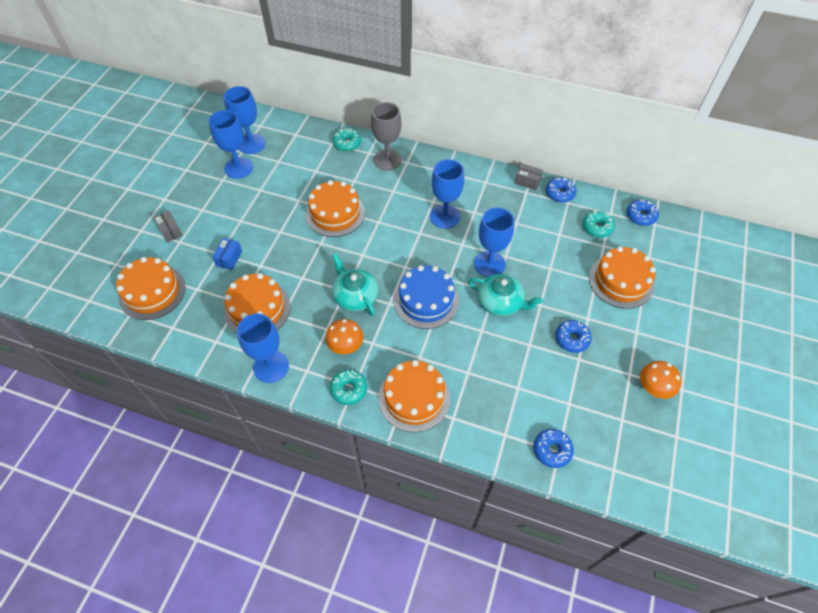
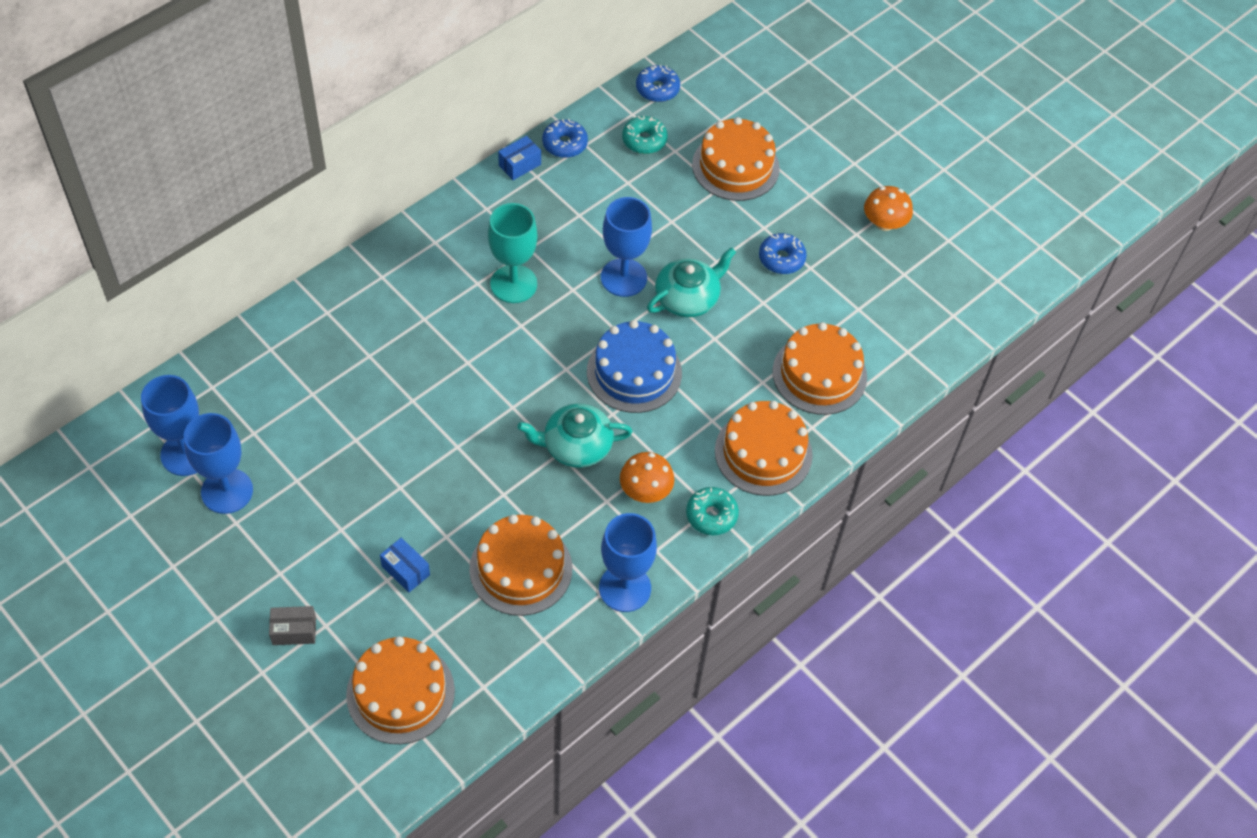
camera: 65 degrees left, 0 degrees up
(335, 213) = (415, 406): orange cake -> orange cake (819, 374)
(347, 144) = (287, 330): turquoise donut -> none
(387, 160) = (359, 297): grey goblet -> none
(445, 216) = (513, 284): blue goblet -> turquoise goblet
(527, 181) = (519, 165): grey box -> blue box
(552, 450) = (902, 356): blue donut -> none

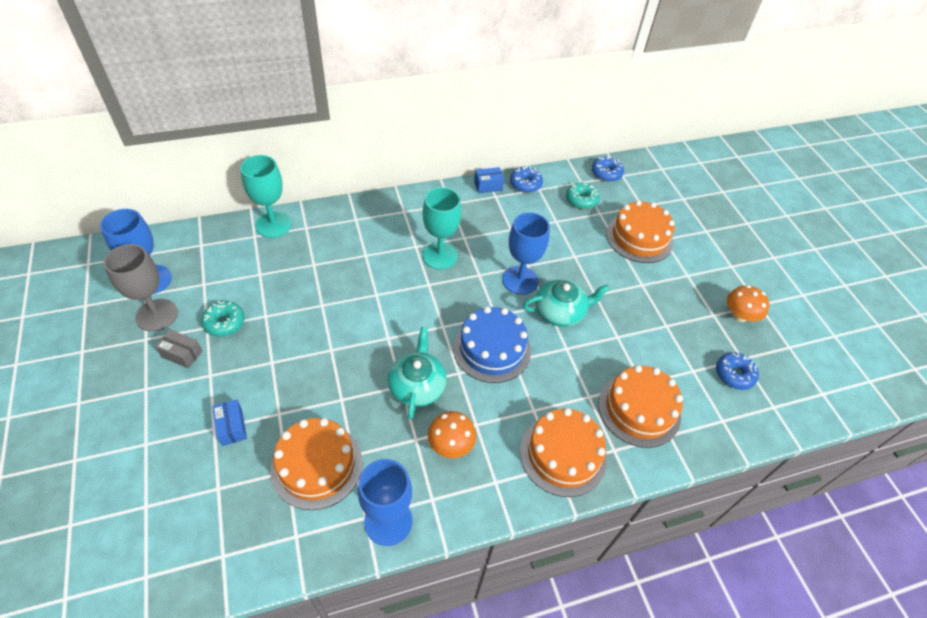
camera: 25 degrees right, 5 degrees down
(227, 491) = (157, 315): blue goblet -> grey goblet
(284, 325) = (273, 225): none -> turquoise goblet
(294, 631) = (121, 438): grey box -> grey box (182, 354)
(400, 693) = (157, 529): orange cake -> none
(576, 446) = (417, 386): turquoise teapot -> turquoise teapot turned 75 degrees clockwise
(711, 515) = (493, 489): turquoise donut -> turquoise donut (224, 323)
(781, 259) = (646, 311): blue donut -> blue donut (734, 374)

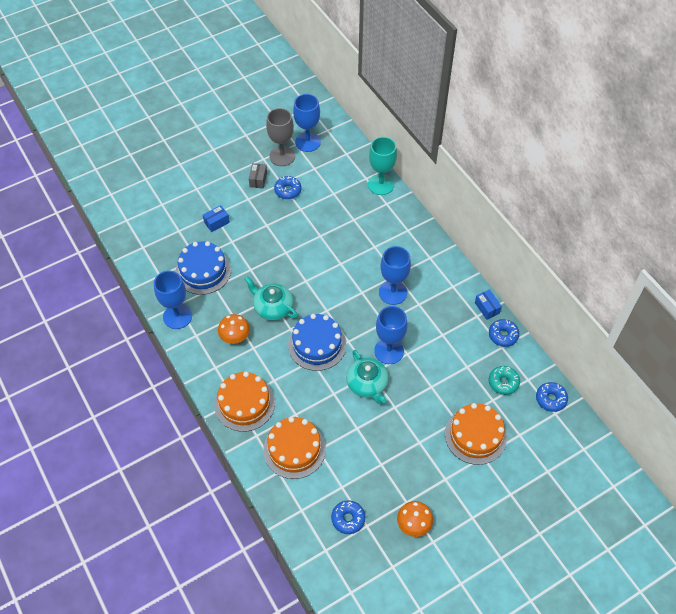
camera: 80 degrees right, 5 degrees up
(224, 323) = (288, 190): turquoise donut -> blue donut
(317, 465) = (203, 271): orange cake -> blue cake
(417, 386) = (272, 307): turquoise teapot -> turquoise teapot turned 135 degrees counterclockwise
(440, 256) = (393, 292): turquoise goblet -> blue goblet

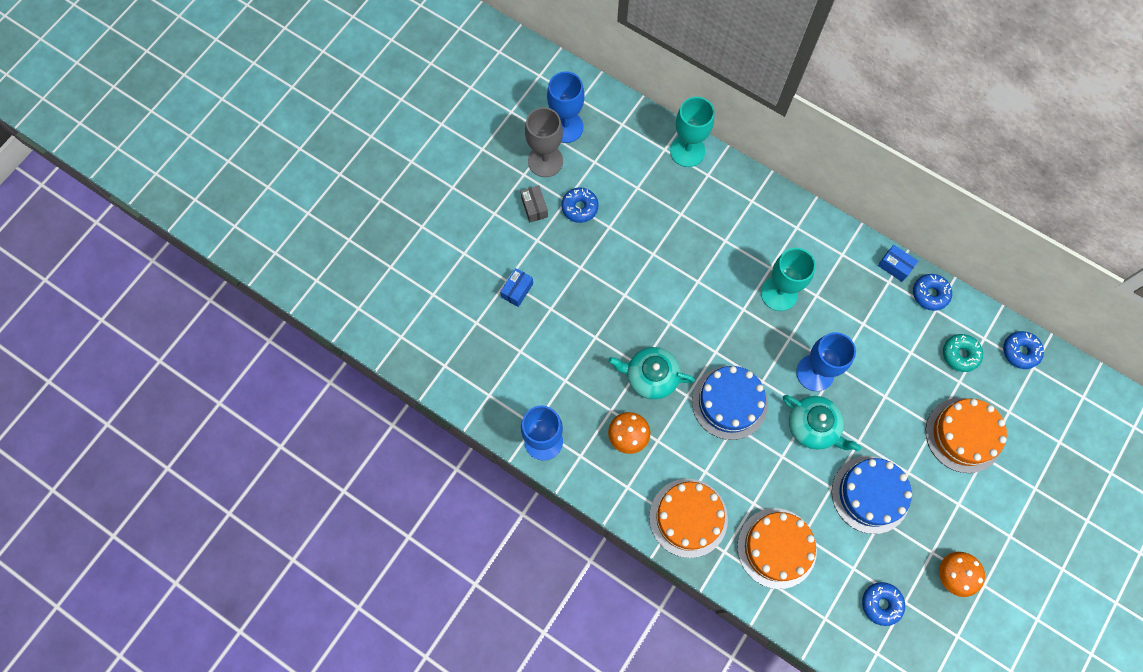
camera: 25 degrees left, 15 degrees up
(203, 271) = (539, 365): blue cake -> blue cake (870, 494)
(393, 292) = (779, 293): blue goblet -> turquoise goblet

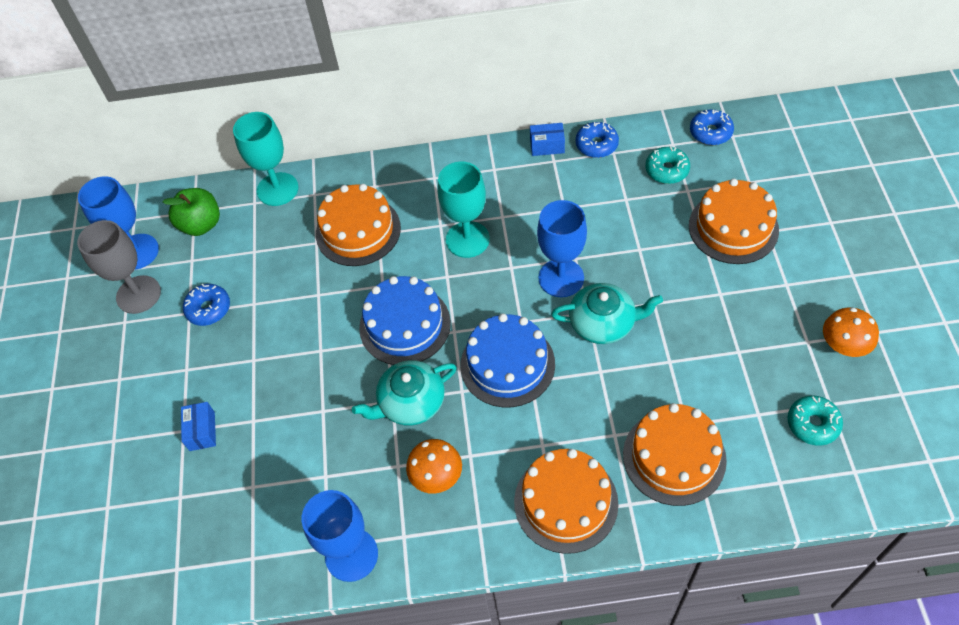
camera: 35 degrees left, 15 degrees down
(534, 207) = (160, 342): grey box -> none
(619, 139) = (201, 224): none -> green apple
(714, 227) = (358, 231): none -> orange cake
(870, 494) = (708, 338): blue cake -> blue cake (405, 325)
(881, 604) = (812, 424): blue donut -> turquoise donut

